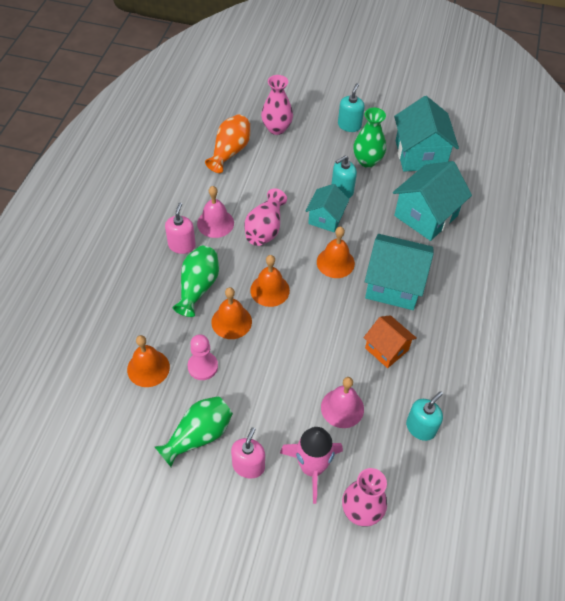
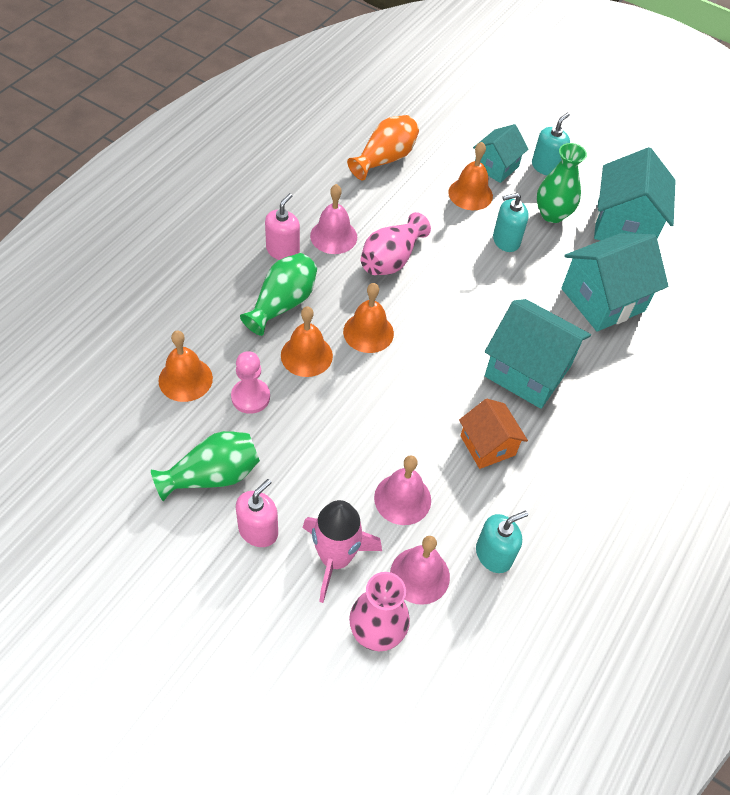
camera: 15 degrees right, 0 degrees up
(276, 128) = (453, 147): pink vase -> none
(326, 218) = (472, 268): turquoise house -> turquoise house (496, 167)
(335, 262) = (463, 323): orange bell -> orange bell (470, 194)
(375, 460) = (419, 575): none -> pink bell

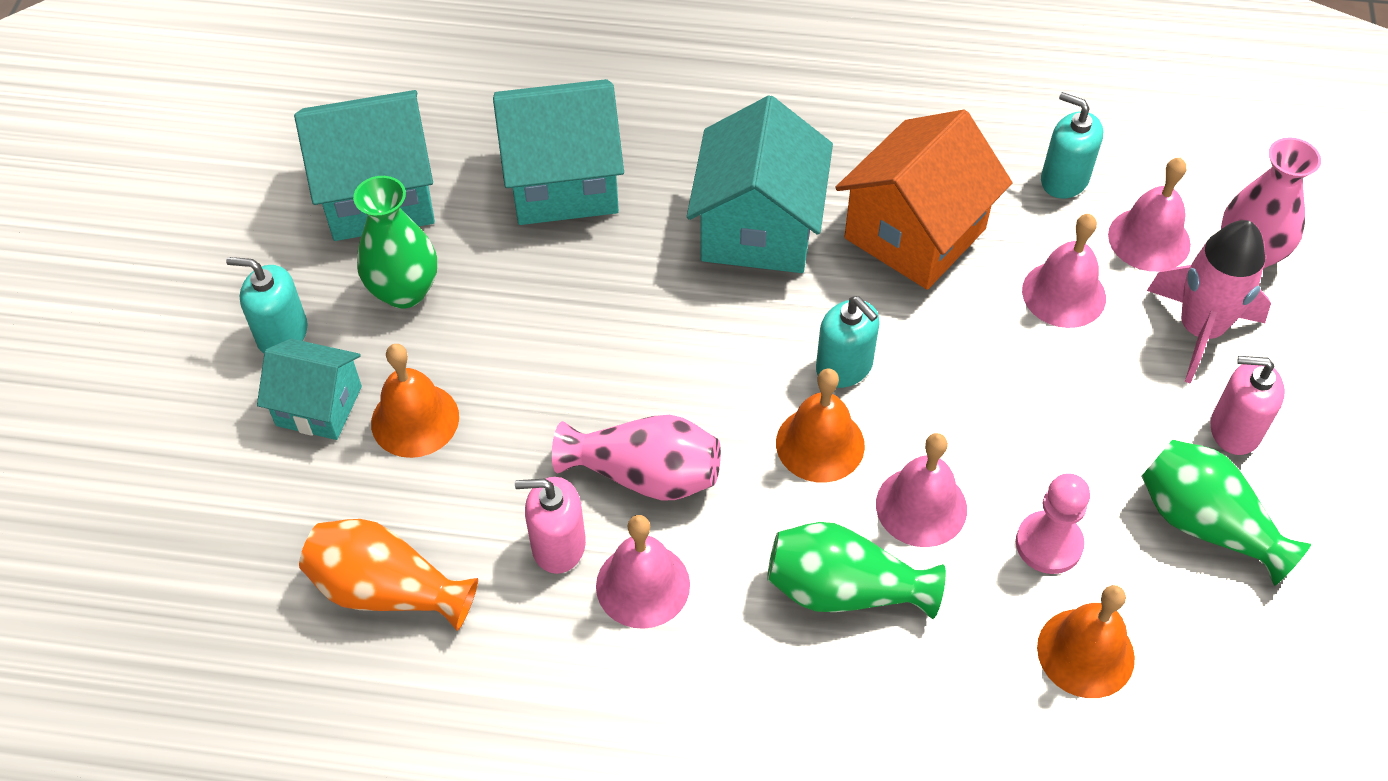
camera: 110 degrees left, 0 degrees up
(283, 250) = (726, 649): pink soap dispenser -> pink soap dispenser (558, 545)
(306, 355) = (921, 506): orange bell -> pink bell
(487, 445) = (915, 233): orange house -> orange house, size x1.66
(506, 240) = (504, 333): turquoise soap dispenser -> turquoise soap dispenser (844, 366)
(602, 300) = (563, 181): turquoise house -> turquoise house turned 45 degrees counterclockwise

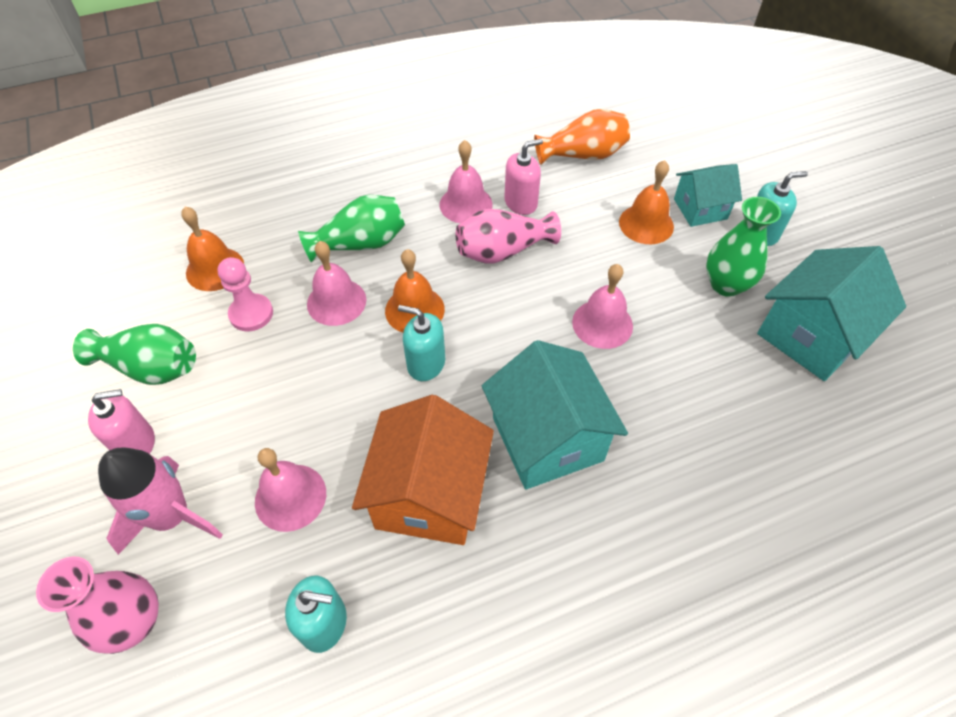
camera: 150 degrees right, 0 degrees up
(563, 181) = (709, 407): turquoise house -> none
(1149, 239) = (230, 591): pink bell -> pink bell (602, 324)

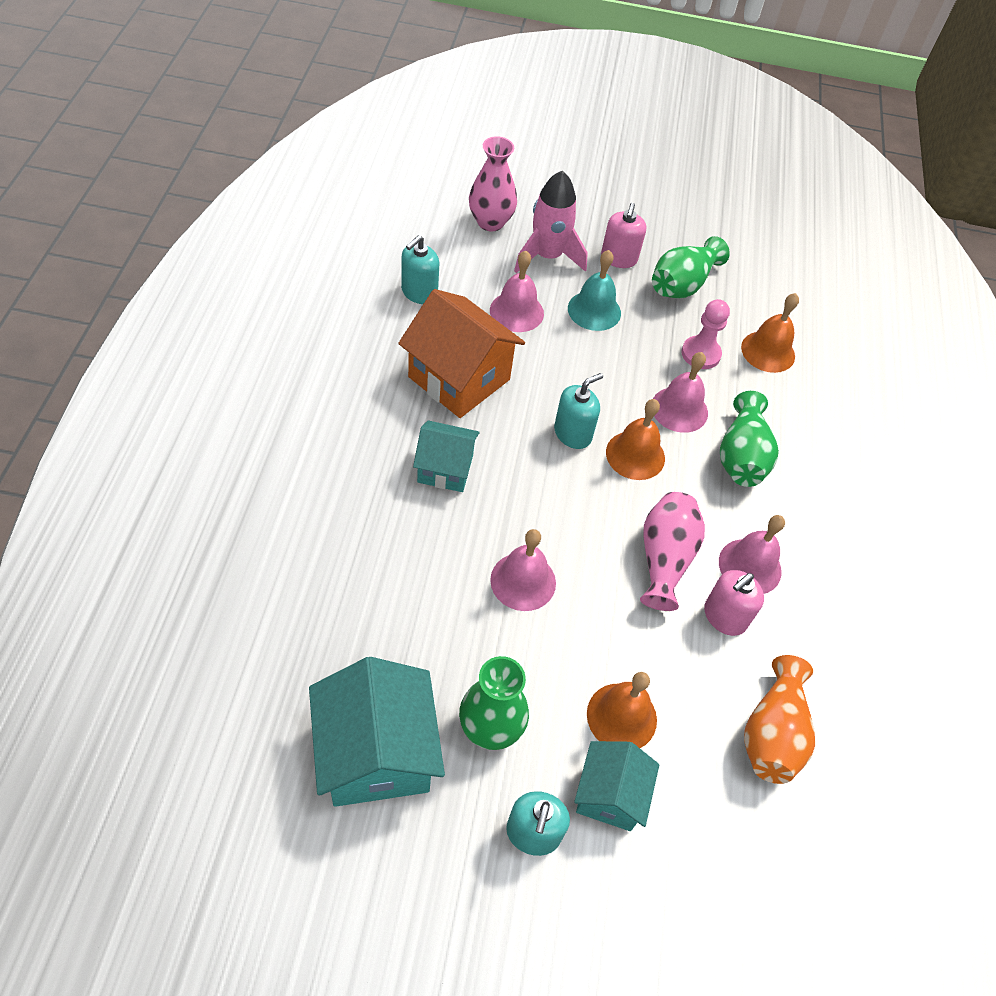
camera: 115 degrees right, 0 degrees up
(242, 425) = (594, 310): none -> turquoise bell
(521, 203) = (724, 617): pink soap dispenser -> pink soap dispenser turned 45 degrees clockwise
(547, 439) = (445, 468): turquoise house -> turquoise house, size x0.60

